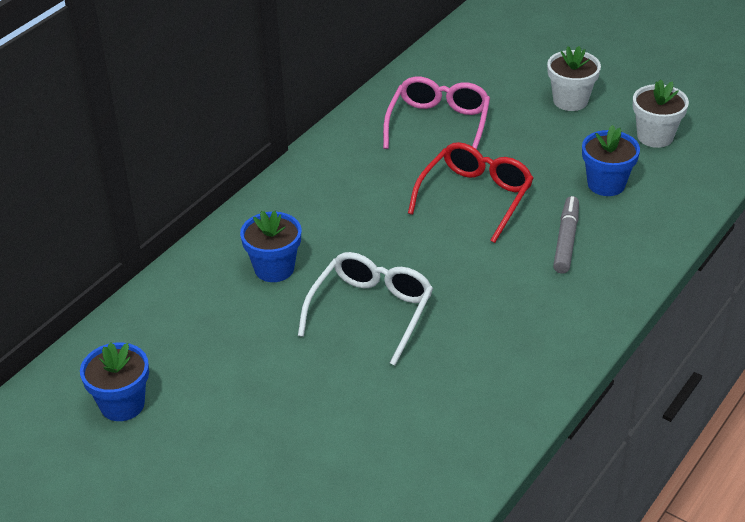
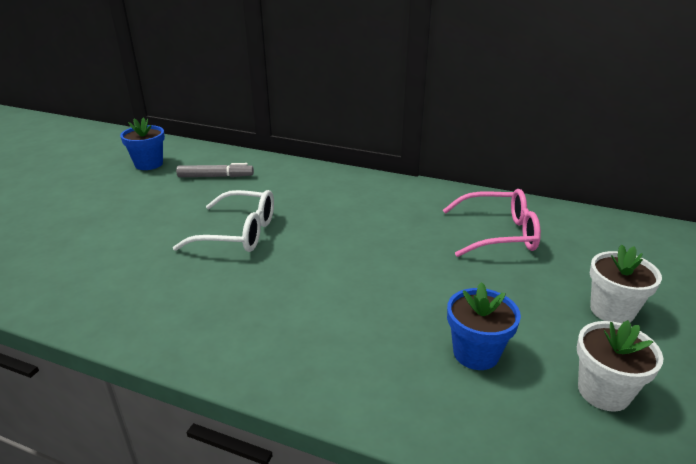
camera: 75 degrees right, 10 degrees down
(274, 268) = (280, 190): blue flower pot -> none
(475, 197) = (404, 265): red glasses -> none
(566, 240) = (363, 330): grey marker -> grey marker (215, 176)

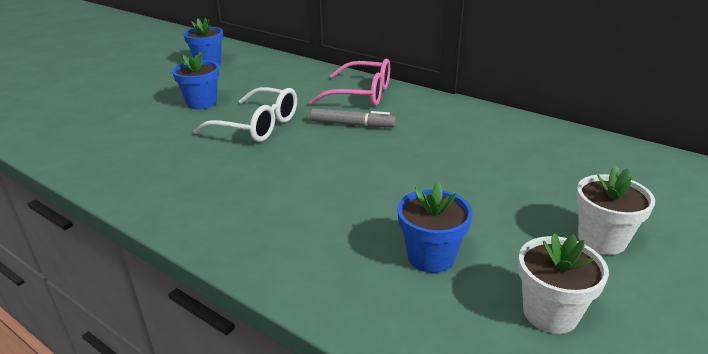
camera: 15 degrees right, 0 degrees up
(164, 213) = (202, 103): none -> blue flower pot
(215, 176) = (261, 77): grey marker -> grey marker (352, 124)
(498, 234) = (513, 153): pink glasses -> pink glasses (361, 94)

